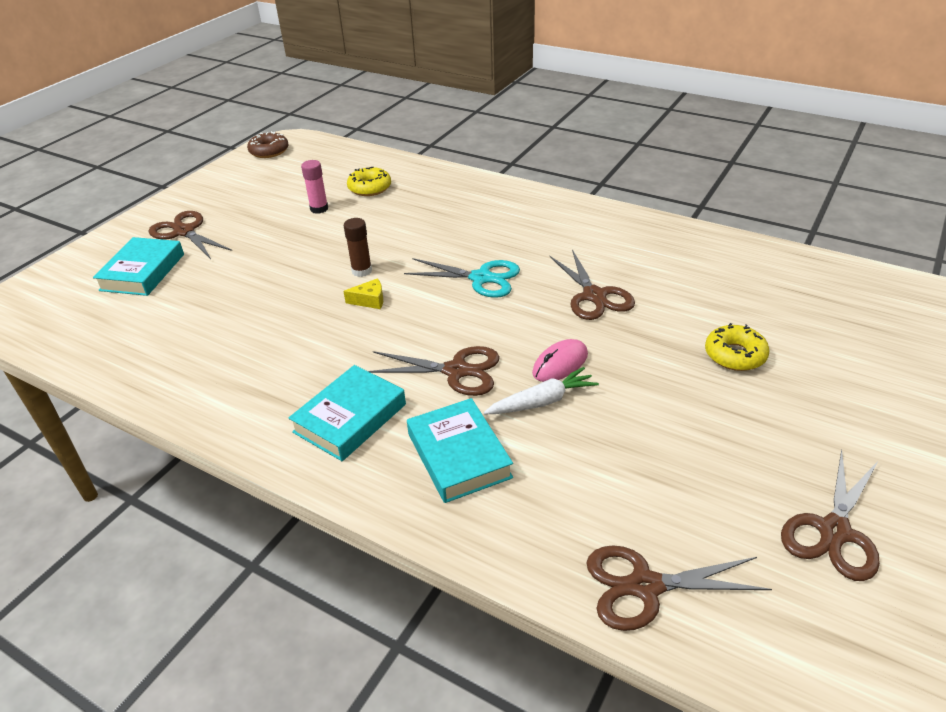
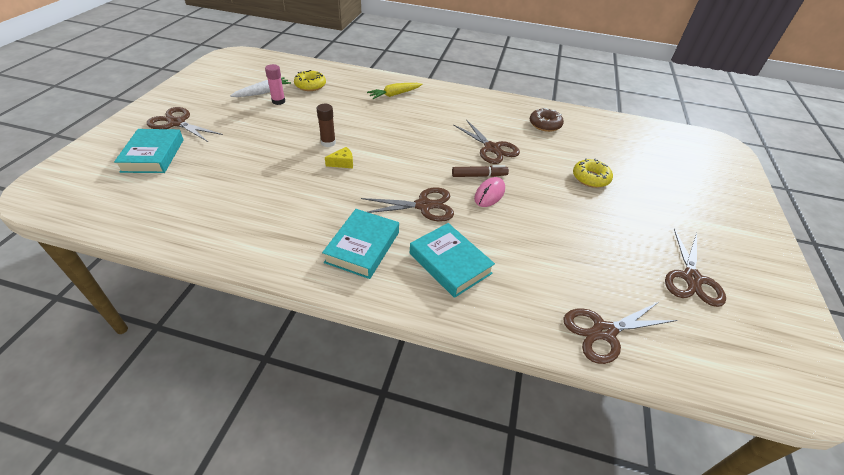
camera: 20 degrees left, 5 degrees up
(269, 151) = (223, 62): brown donut -> brown donut (545, 124)
(481, 278) = (414, 142): turquoise scissors -> none
(482, 206) = (394, 94): none -> yellow carrot
(542, 401) = (489, 220): white carrot -> white carrot (263, 93)
(556, 335) = (479, 175): none -> brown marker

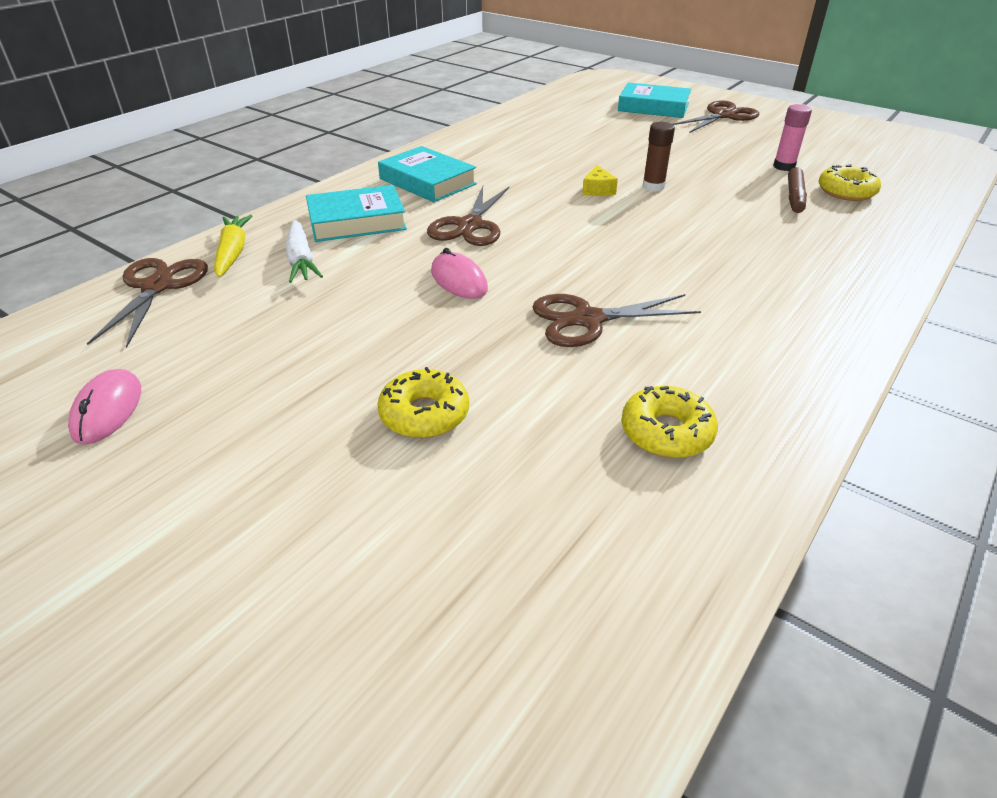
camera: 115 degrees right, 5 degrees down
(263, 93) = (812, 159): white carrot -> white carrot (301, 260)
(394, 94) = (820, 260): yellow carrot -> yellow carrot (233, 252)
(479, 175) = (511, 284): brown marker -> brown marker (794, 197)
(545, 124) = (666, 432): brown donut -> yellow donut
(691, 278) = (108, 410): brown scissors -> pink mouse

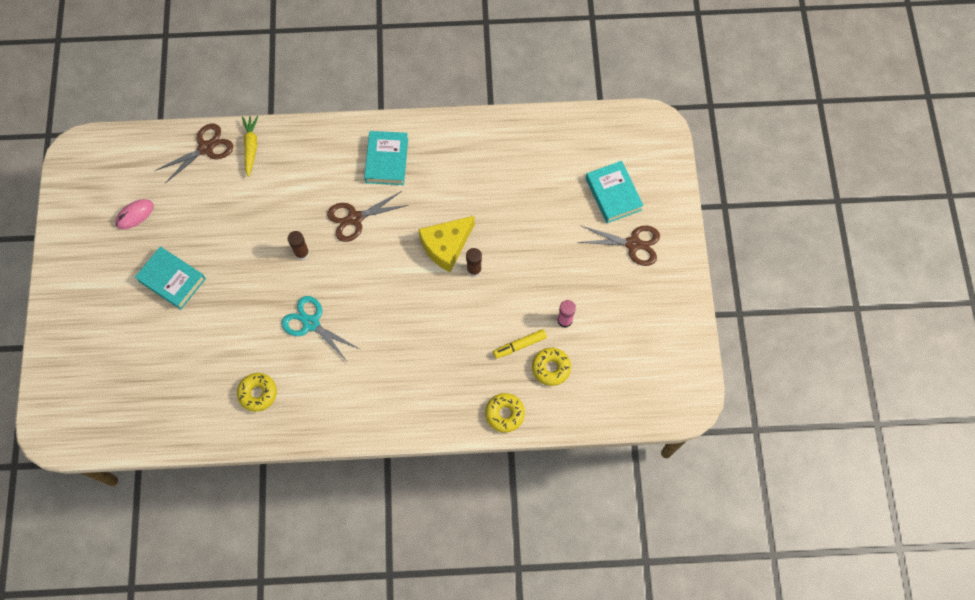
camera: 50 degrees right, 30 degrees up
(233, 252) = (251, 147): yellow carrot -> yellow carrot turned 45 degrees counterclockwise
(301, 260) = (267, 179): white carrot -> none
(357, 221) = (318, 168): turquoise book -> turquoise book (172, 279)
(424, 414) = (208, 311): yellow donut -> yellow donut (504, 414)
(459, 280) = (302, 253): pink mouse -> brown glue stick
(587, 320) = (311, 323): brown scissors -> turquoise scissors
(597, 190) = (446, 246): yellow cheese -> yellow cheese, size x2.19
(794, 197) = (519, 345): brown marker -> yellow marker

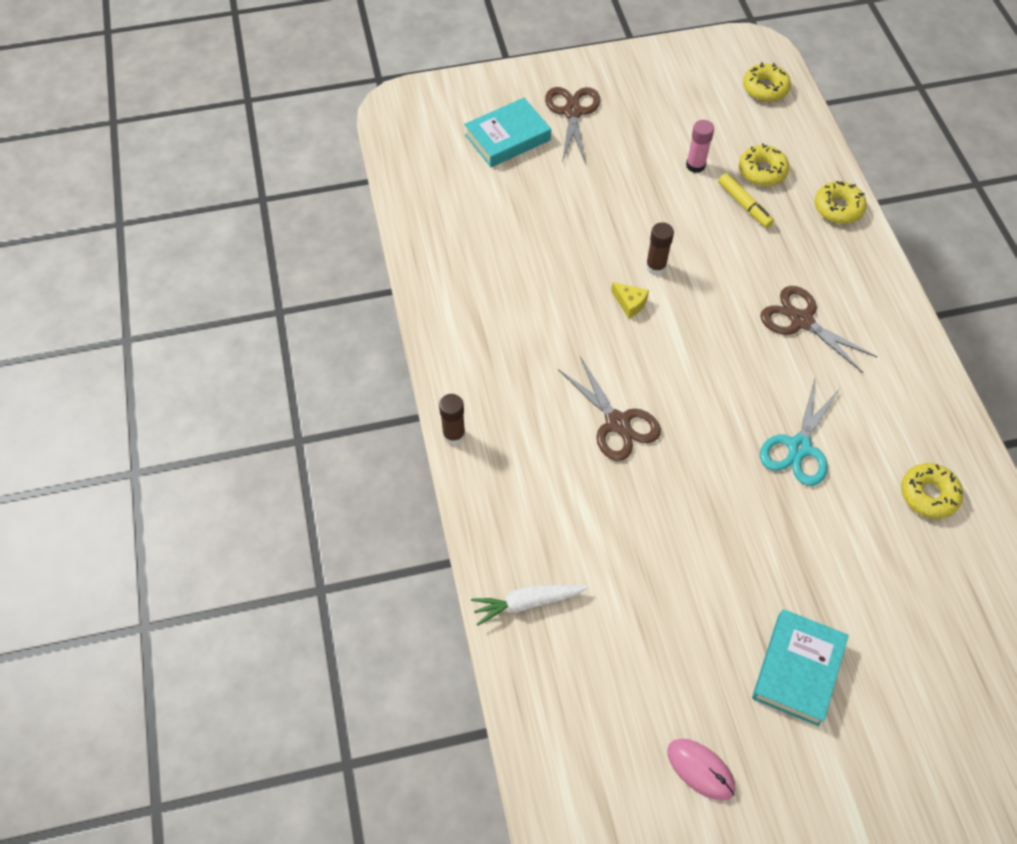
camera: 100 degrees left, 10 degrees down
(206, 148) = (544, 679): brown scissors -> brown scissors (801, 321)
(251, 147) = (527, 603): yellow carrot -> white carrot
(302, 253) = (693, 483): brown glue stick -> brown glue stick (454, 434)
(386, 160) = (511, 399): turquoise book -> none
(446, 246) = (630, 303): yellow cheese -> yellow cheese, size x0.46
(640, 396) = (765, 88): none -> yellow donut

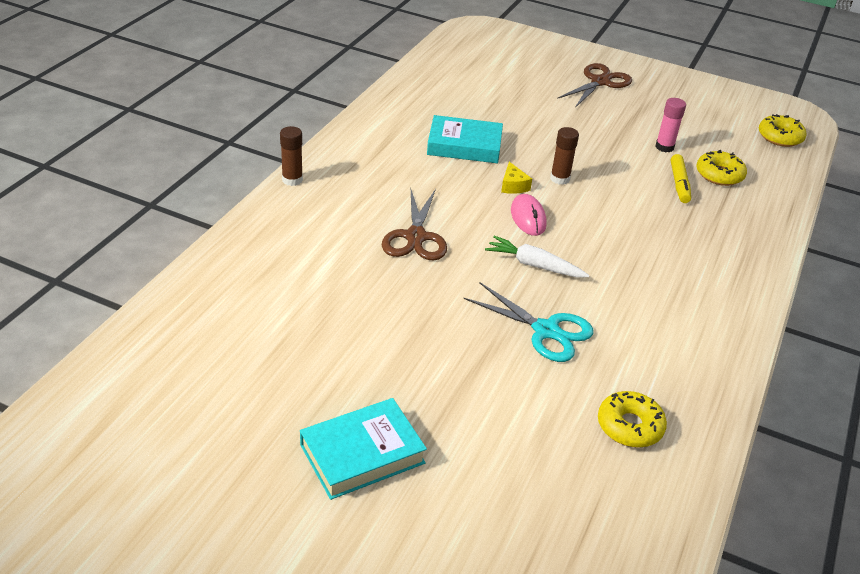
camera: 35 degrees right, 20 degrees down
(507, 138) = (534, 72): turquoise book -> turquoise book (464, 145)
(527, 603) = (216, 285): white carrot -> white carrot (534, 265)
(700, 769) = (200, 456): pink mouse -> pink mouse (528, 218)
(799, 447) = (546, 330): turquoise scissors -> turquoise scissors turned 120 degrees counterclockwise
(801, 321) = (645, 265): brown scissors -> none
(838, 208) = (764, 224): yellow donut -> none

